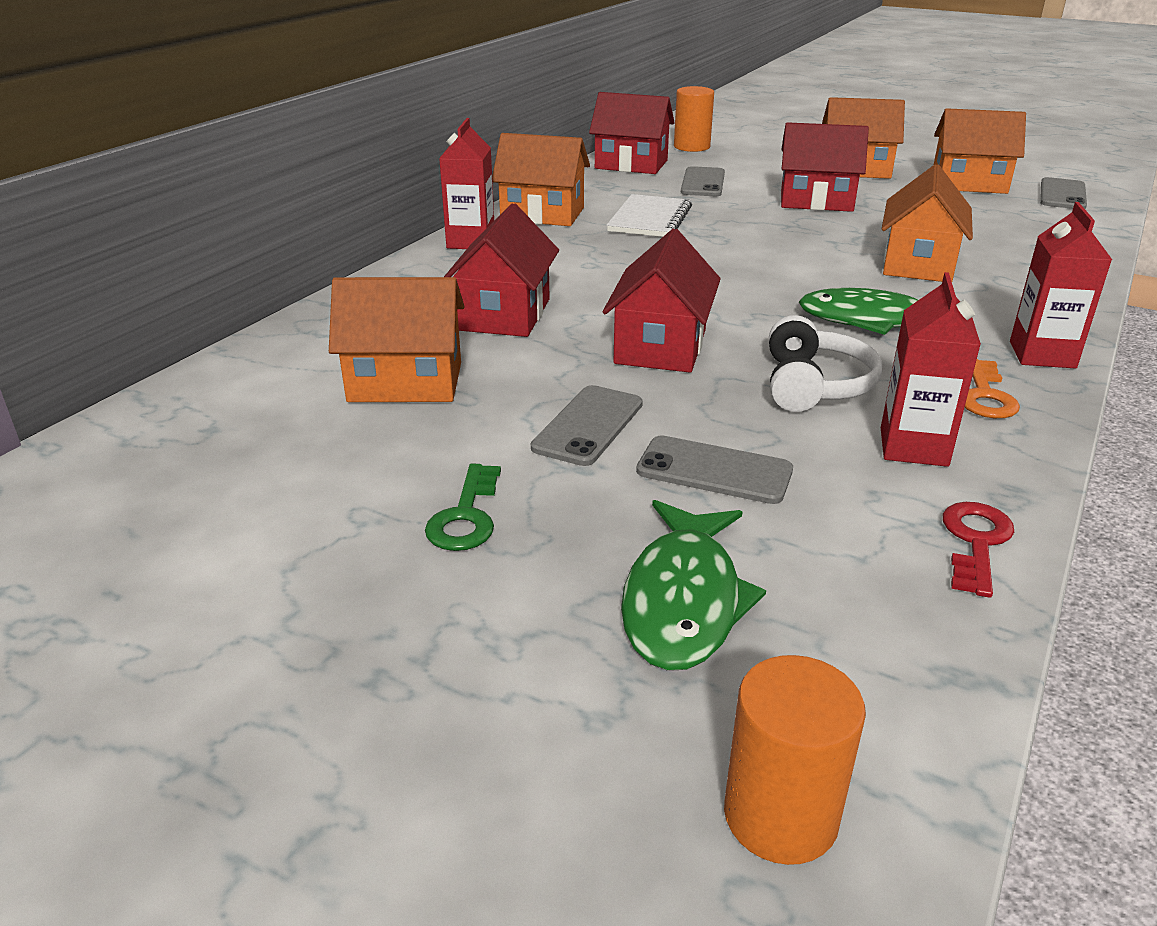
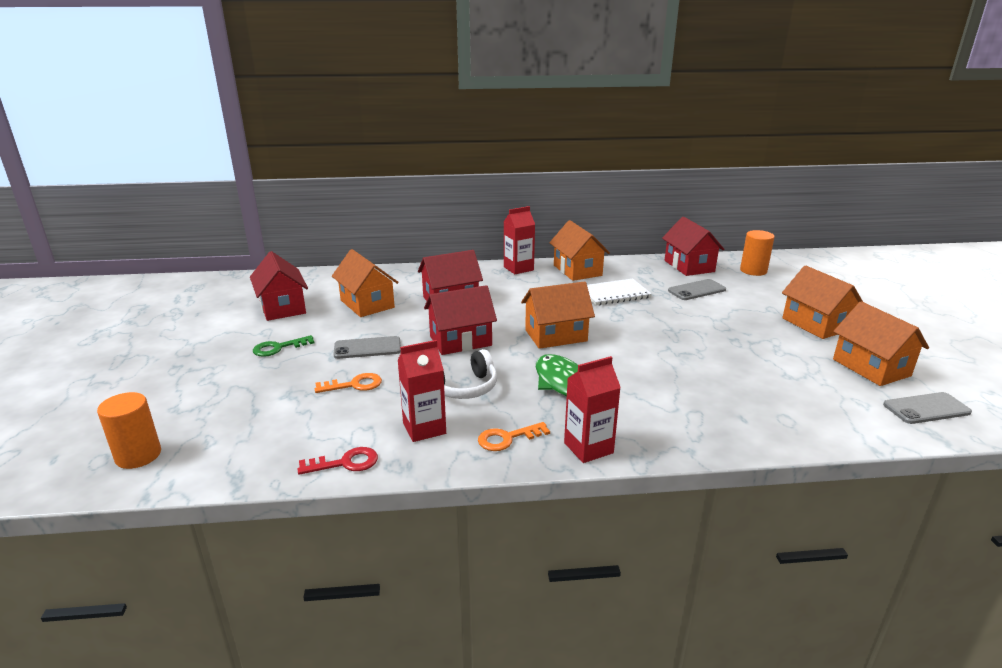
camera: 55 degrees right, 5 degrees down
(684, 600) = (252, 405): green fish -> none
(714, 471) = (354, 385): grey phone -> orange key
(816, 201) = (729, 327): red house -> red house (282, 307)
(918, 264) = (674, 381): orange house -> orange house (556, 335)

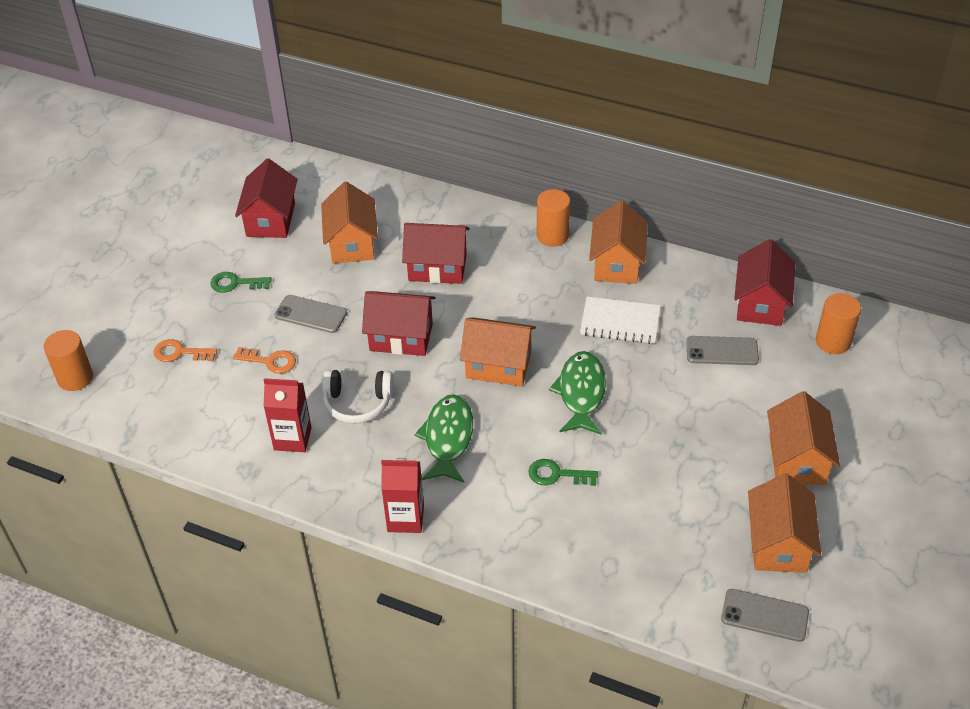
camera: 30 degrees right, 20 degrees up
(345, 463) = (211, 450): red key -> none
(507, 438) = (349, 479): orange key -> orange key (180, 352)
(518, 268) = (552, 236): red carton -> orange cylinder
(634, 333) = (581, 393): none -> green fish
(675, 380) = (557, 474): none -> green key

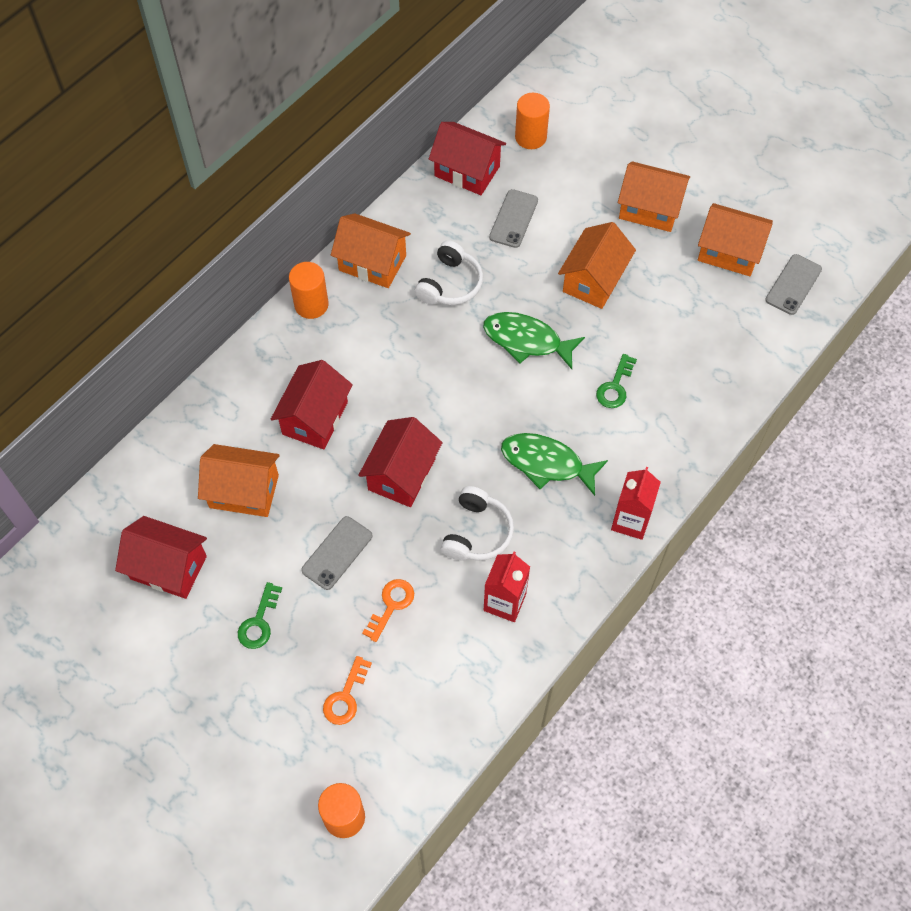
camera: 75 degrees left, 15 degrees up
(498, 365) = (470, 398): orange house -> orange house (594, 280)
(620, 322) = (450, 284): white notebook -> white headphones

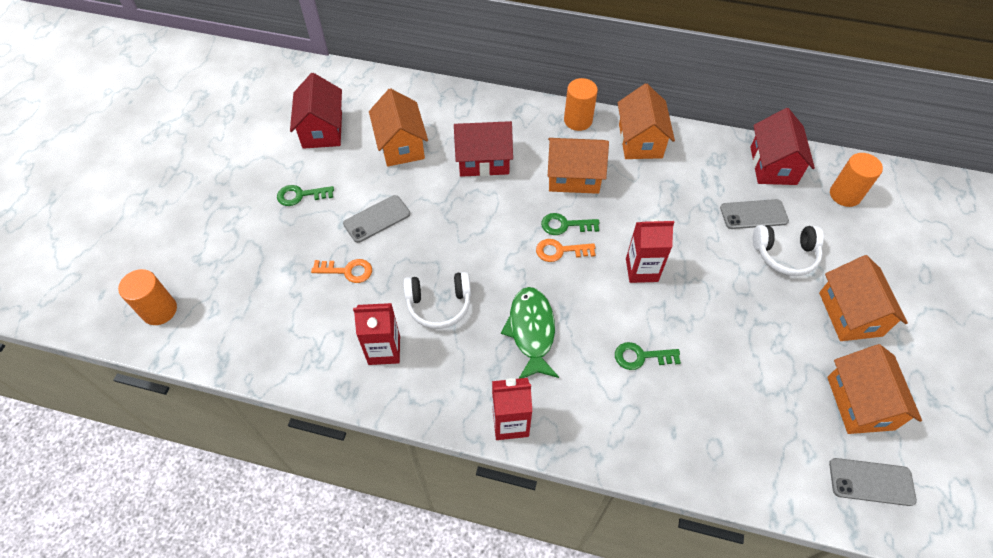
camera: 65 degrees right, 5 degrees down
(337, 553) = (377, 219): grey phone -> grey phone turned 45 degrees counterclockwise
(345, 697) = (259, 272): orange key -> orange key (560, 251)
(401, 474) = (465, 232): red house -> none
(441, 380) = (565, 225): none -> green key
(450, 284) = (658, 196): white headphones -> white headphones (785, 254)
(527, 340) = (641, 270): green fish -> red carton
(594, 280) = (739, 297): orange house -> orange house (573, 177)

